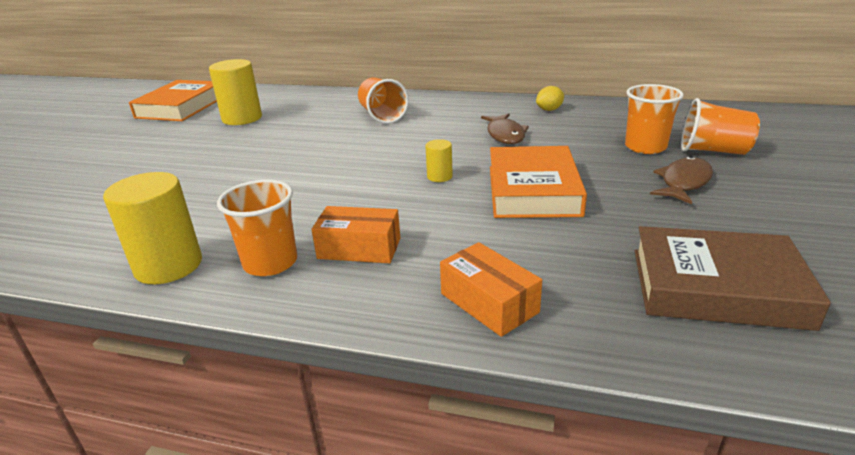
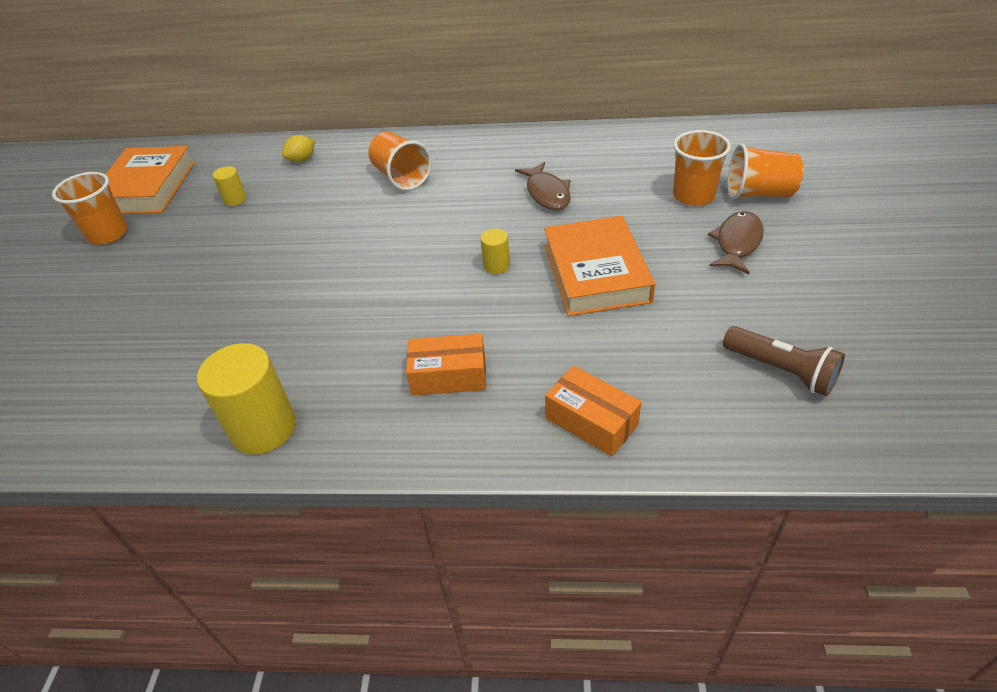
camera: 10 degrees left, 15 degrees up
(242, 118) = (235, 199): yellow cylinder -> yellow cylinder, size x0.50
(270, 263) = (367, 408): orange cup -> orange cup (108, 234)
(549, 110) = (584, 147): yellow lemon -> yellow lemon (302, 160)
(717, 287) = (781, 371): brown book -> brown flashlight

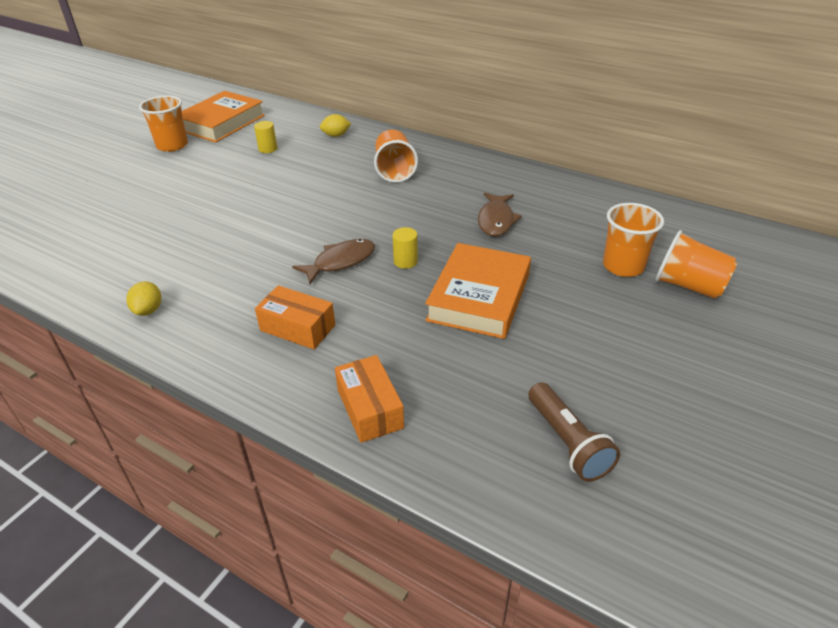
camera: 25 degrees right, 5 degrees down
(263, 428) = (148, 310): yellow cylinder -> yellow lemon
(737, 243) = (627, 320): brown fish -> brown fish (340, 262)

